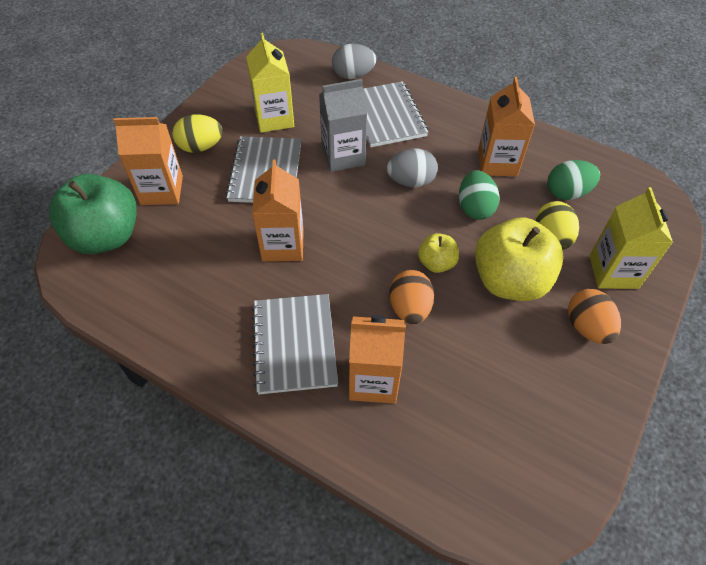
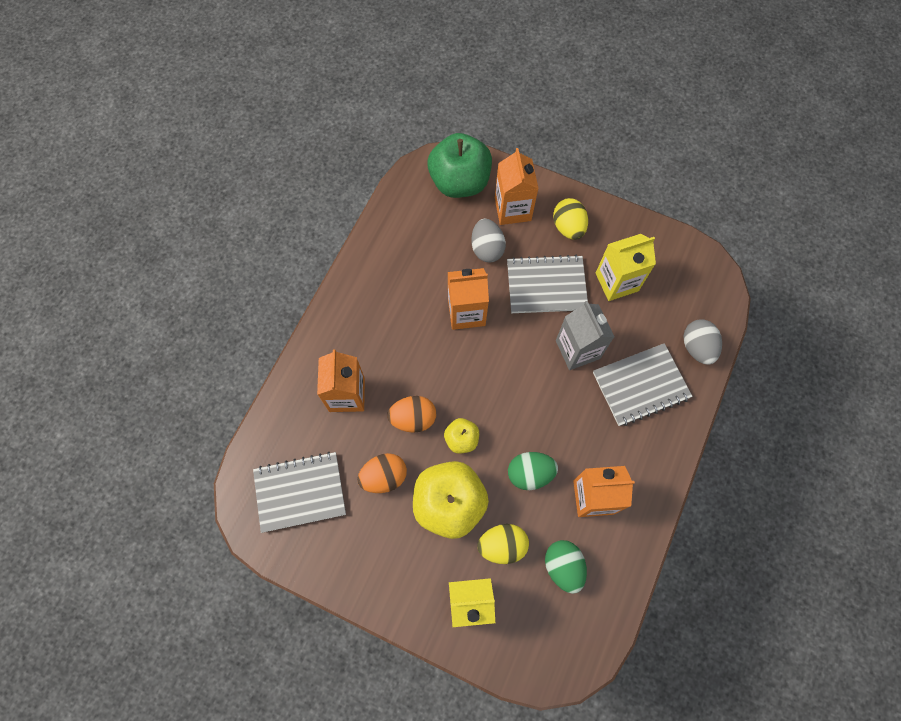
camera: 85 degrees right, 15 degrees up
(294, 344) = (373, 334): grey notebook -> grey notebook (300, 492)
(411, 181) = (555, 413): grey egg -> grey egg (487, 248)
(587, 327) = (407, 569): orange egg -> orange egg (384, 476)

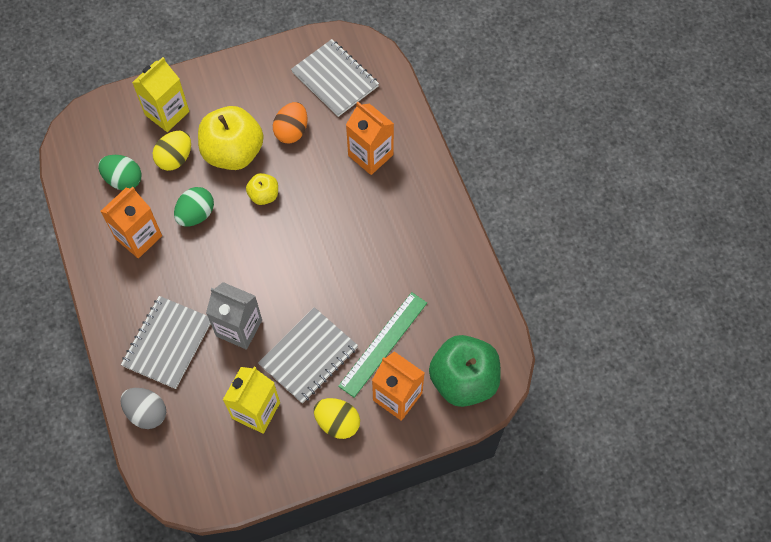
camera: 135 degrees right, 5 degrees down
(300, 492) = (335, 79): grey notebook -> grey notebook turned 75 degrees counterclockwise
(413, 418) = (310, 179): orange egg -> none
(466, 312) = (348, 281): orange carton -> none
(487, 248) = (383, 344): grey egg -> green ruler

